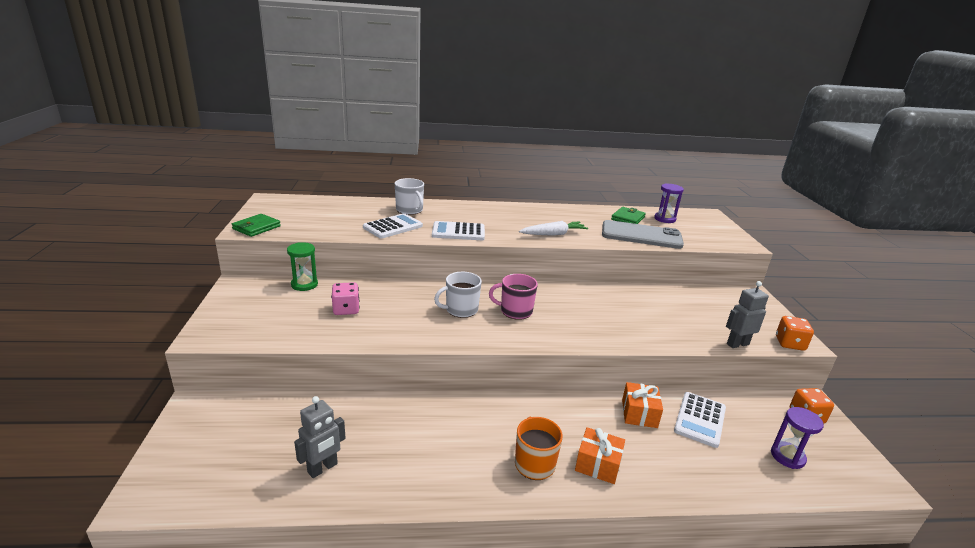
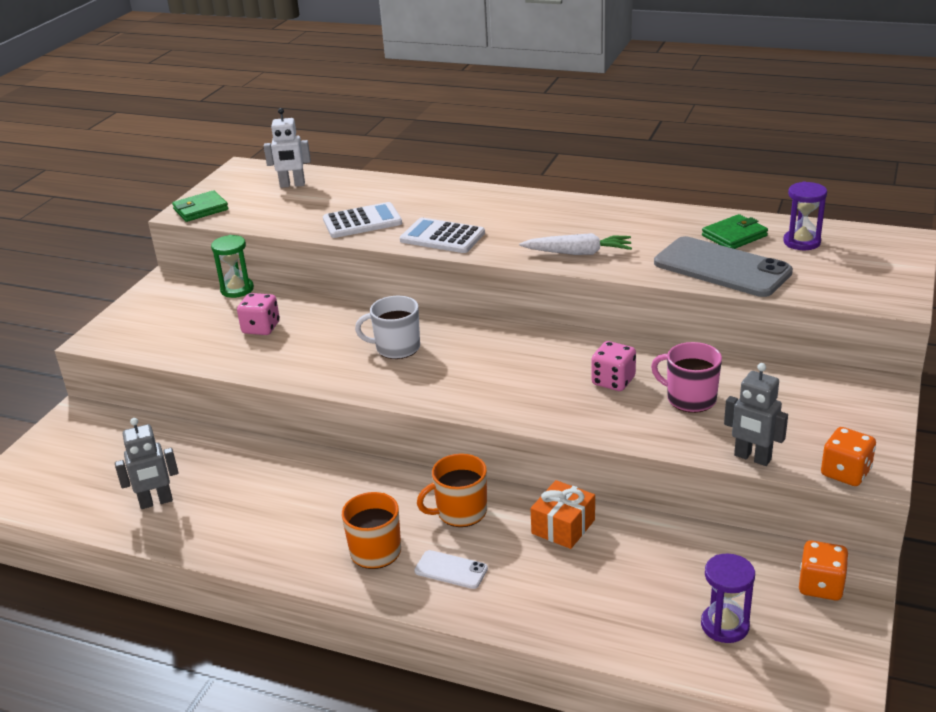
camera: 30 degrees right, 5 degrees up
(318, 208) = (292, 185): none -> white robot
(409, 210) = (406, 197): white mug -> none
(515, 311) = (466, 360): pink mug -> pink mug (690, 399)
(567, 419) = (460, 512): none -> orange mug
(598, 464) = (451, 570): orange gift -> white phone
(617, 311) = (613, 381): none -> pink dice
(699, 419) = (643, 552): white calculator -> none
(737, 344) = (752, 458): grey robot -> grey robot turned 150 degrees counterclockwise

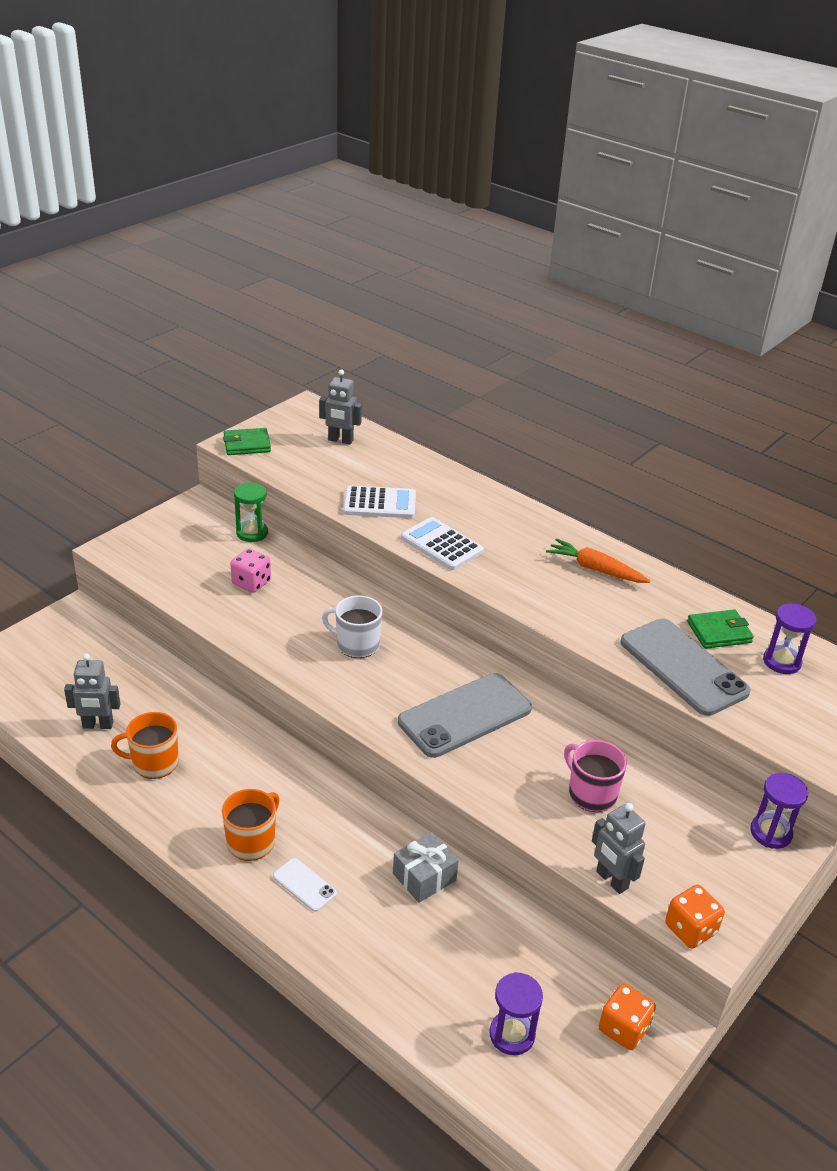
camera: 15 degrees right, 5 degrees up
(292, 185) = (340, 440): white robot -> grey robot
(460, 512) = (343, 828): orange mug -> orange mug (154, 763)
(535, 373) = (464, 715): none -> grey phone
(563, 526) = (424, 877): orange gift -> grey gift
(578, 253) = (556, 604): white carrot -> none
(595, 220) = (595, 569): none -> orange carrot
(613, 381) = (531, 749): pink dice -> none
(863, 381) = (770, 833): none -> purple hourglass

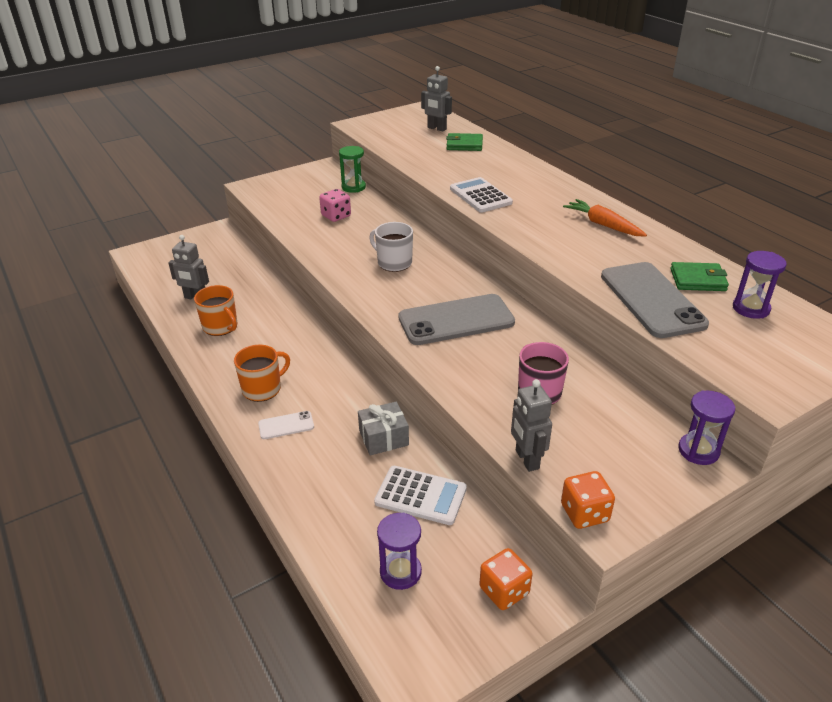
camera: 20 degrees right, 0 degrees up
(154, 763) = (221, 327): orange mug -> orange mug turned 150 degrees counterclockwise
(247, 444) = (366, 125): green wallet -> green wallet (464, 145)
(304, 885) = (286, 425): white phone -> white phone turned 75 degrees counterclockwise
(379, 503) = (445, 167): white calculator -> white calculator (420, 496)

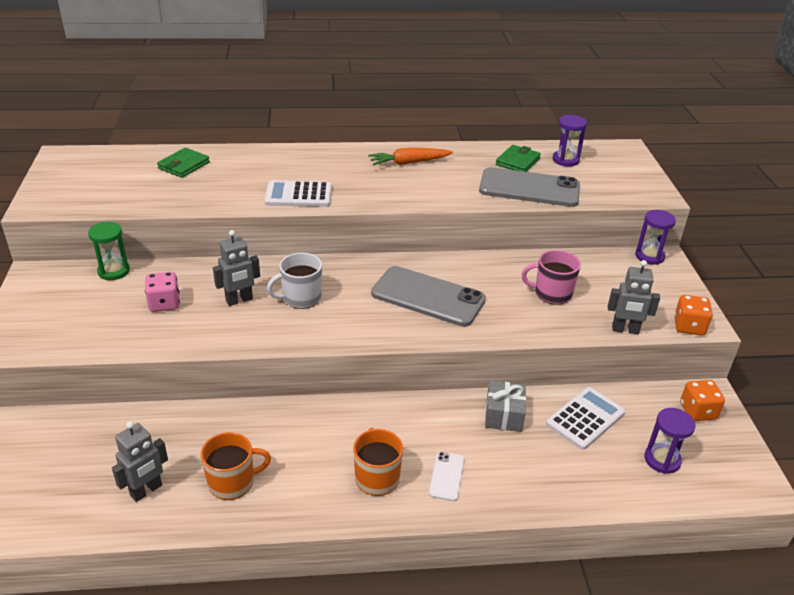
camera: 65 degrees left, 0 degrees up
(436, 128) = (124, 166): grey robot -> grey robot (239, 300)
(456, 320) = (428, 297): grey phone -> grey phone turned 75 degrees counterclockwise

